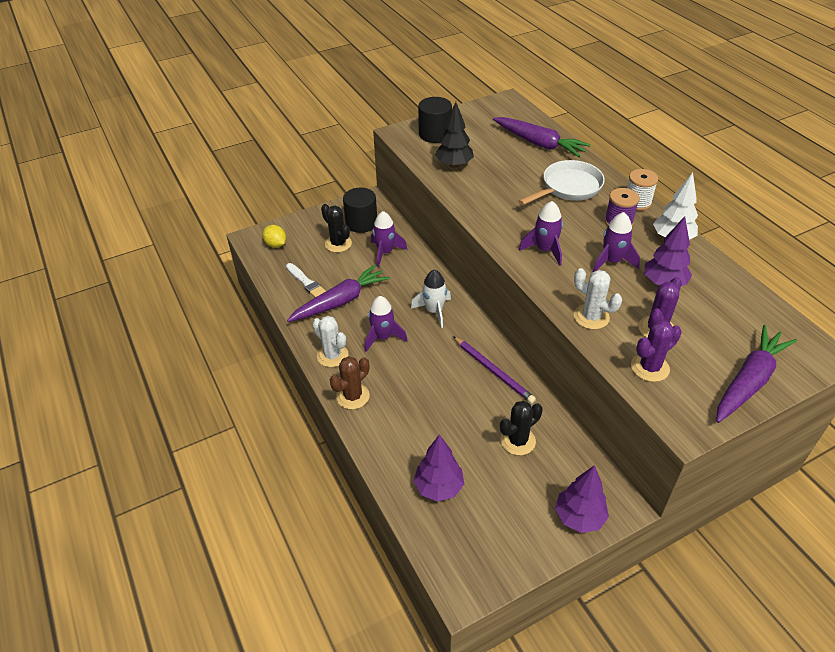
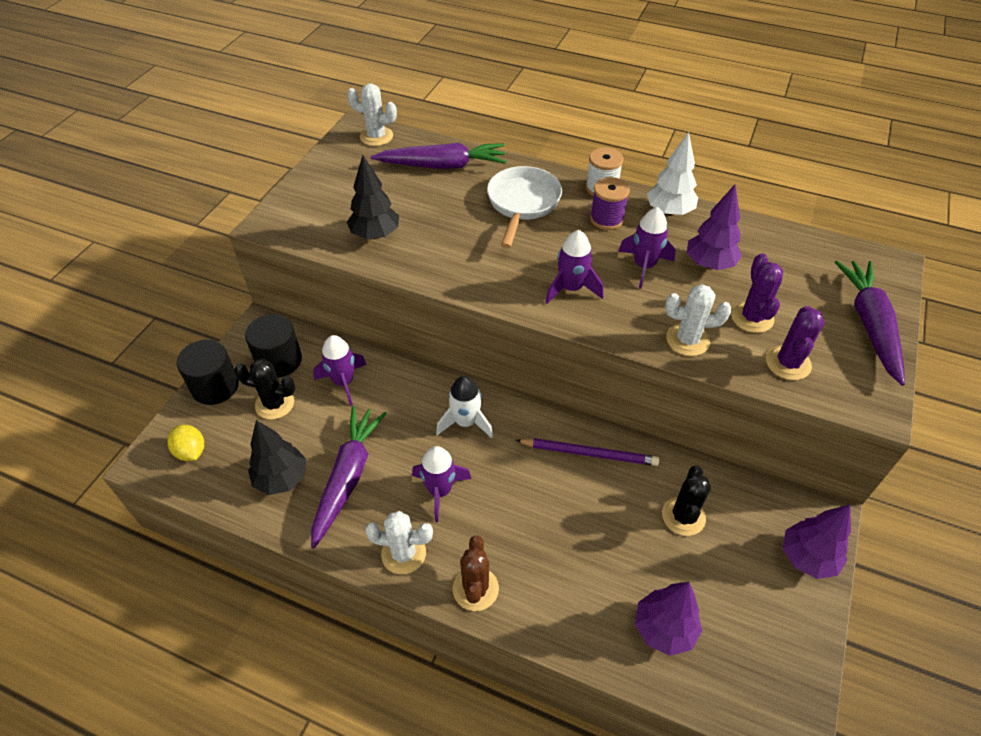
camera: 40 degrees left, 5 degrees up
(276, 244) = (191, 451): yellow lemon -> yellow lemon turned 45 degrees clockwise
(306, 282) = (281, 479): white brush -> black tree
(435, 134) = (314, 206): black cylinder -> black cylinder (215, 386)
(514, 110) = (376, 136): none -> white cactus

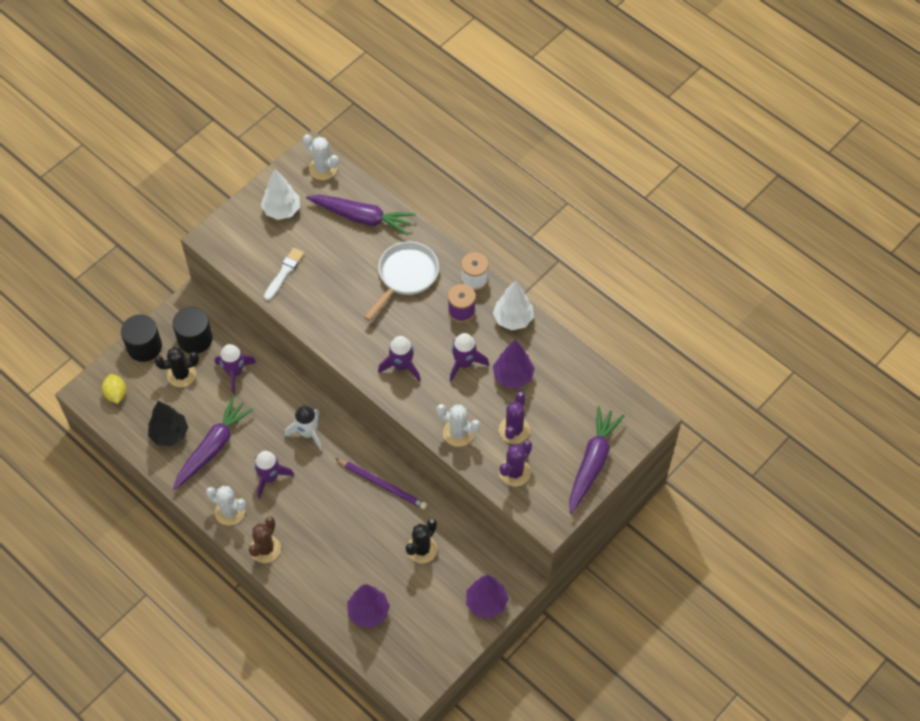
camera: 20 degrees right, 10 degrees up
(274, 404) = (181, 374): black cactus -> black cactus turned 45 degrees counterclockwise
(345, 180) = (282, 210): none -> white tree
(375, 235) = (284, 273): black tree -> white brush

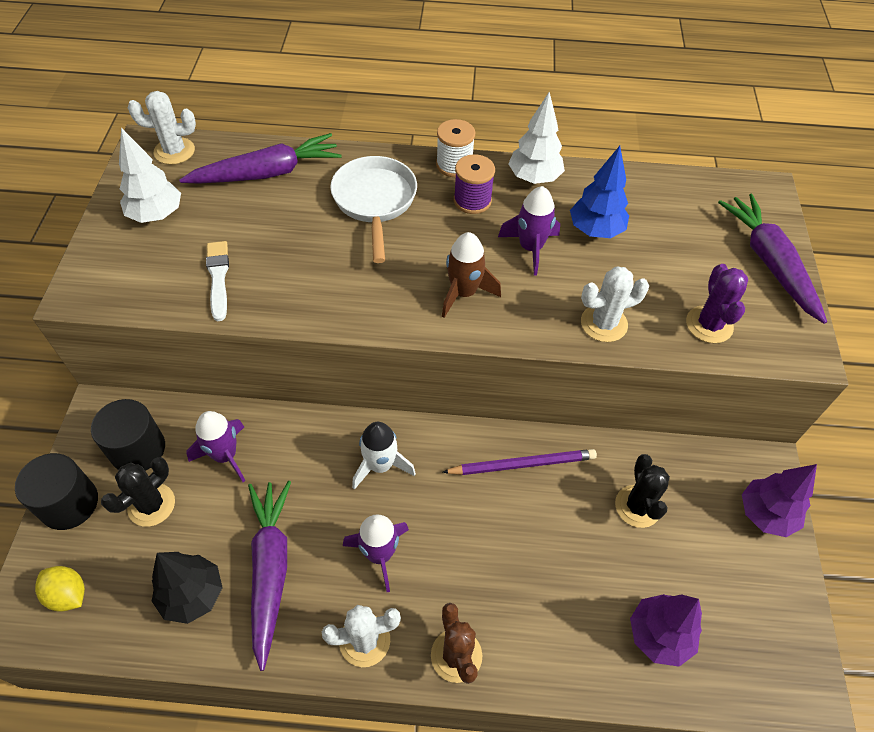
camera: 40 degrees left, 5 degrees down
(401, 366) = (464, 293): purple rocket -> brown rocket
(513, 376) = (595, 230): purple tree -> blue tree
(514, 430) = (657, 282): purple cactus -> none

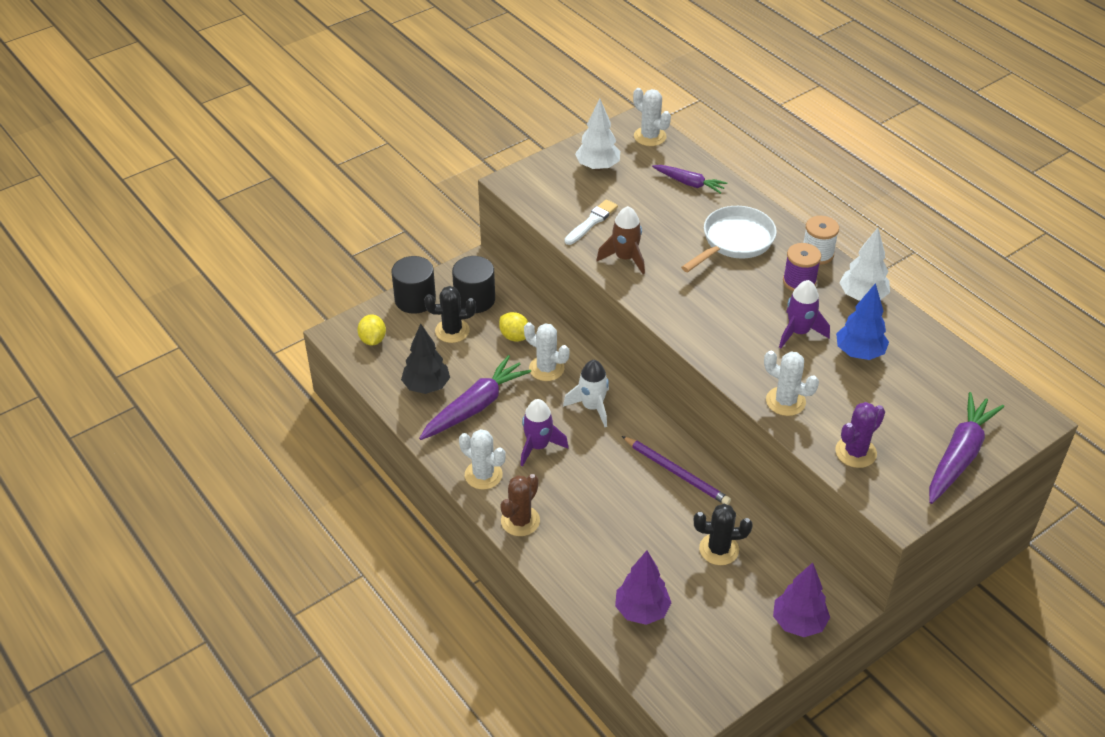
camera: 50 degrees right, 10 degrees down
(225, 455) = (515, 337): purple rocket -> yellow lemon
(267, 173) = (689, 183): purple carrot -> purple carrot, size x0.60
(294, 463) = (546, 368): none -> white cactus
(464, 293) = (721, 325): brown rocket -> brown rocket (625, 258)
(637, 506) = (719, 549): black cactus -> black cactus turned 45 degrees clockwise

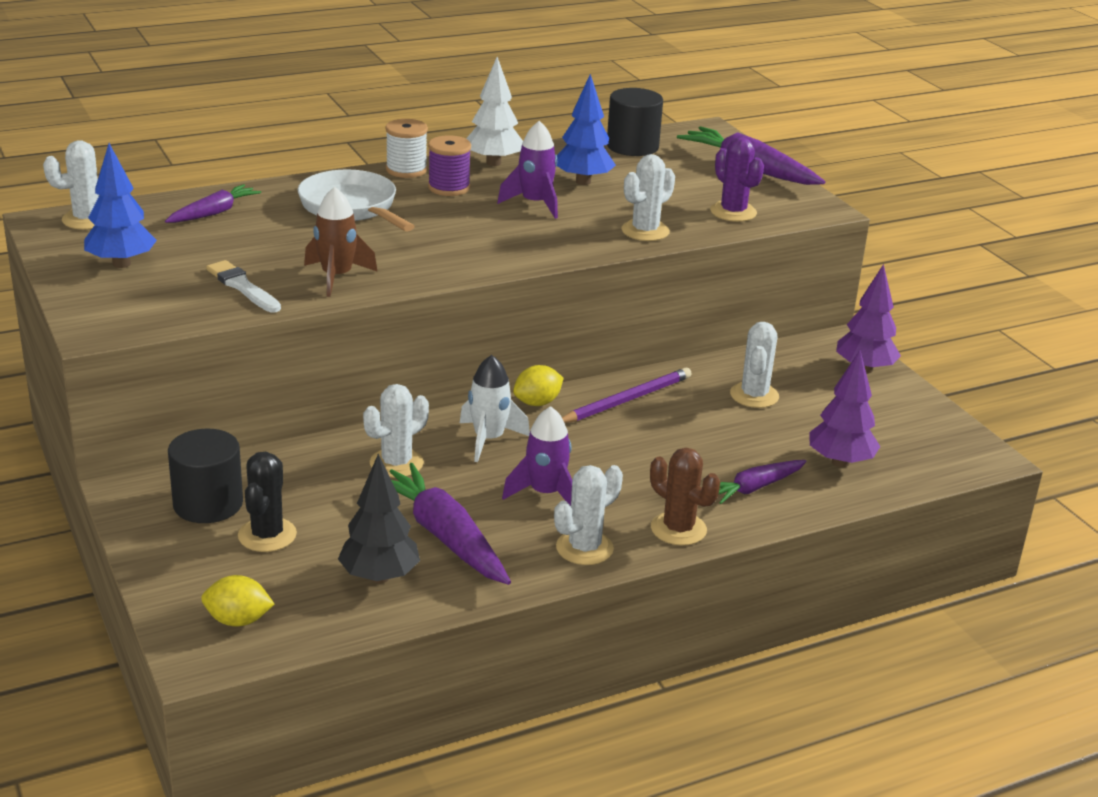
camera: 80 degrees left, 15 degrees down
(415, 299) = (167, 563): black cylinder -> black cylinder (632, 146)
(515, 337) = (315, 480): yellow lemon -> yellow lemon (537, 403)
(586, 559) = (754, 488): none -> purple carrot
(597, 167) = (121, 264): white tree -> blue tree
(719, 549) = (754, 395): black cactus -> white cactus

